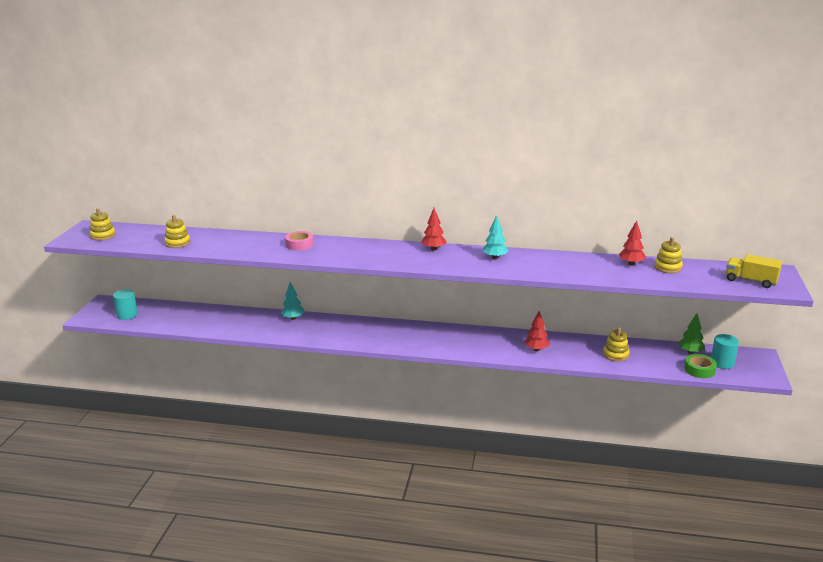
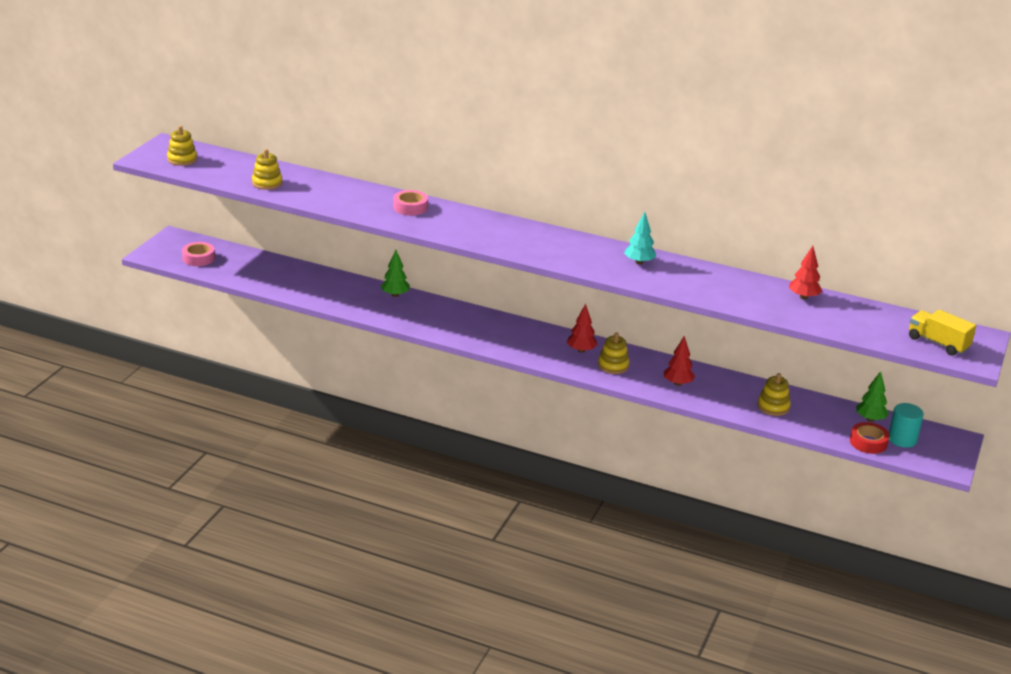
camera: 10 degrees right, 5 degrees up
(127, 315) = (198, 258): turquoise cylinder -> pink tape
(293, 318) = (395, 295): turquoise tree -> green tree
(434, 249) = (570, 239): red tree -> red tree (581, 350)
(667, 267) = (846, 309): yellow stacking toy -> yellow stacking toy (613, 365)
(699, 370) = (868, 442): green tape -> red tape

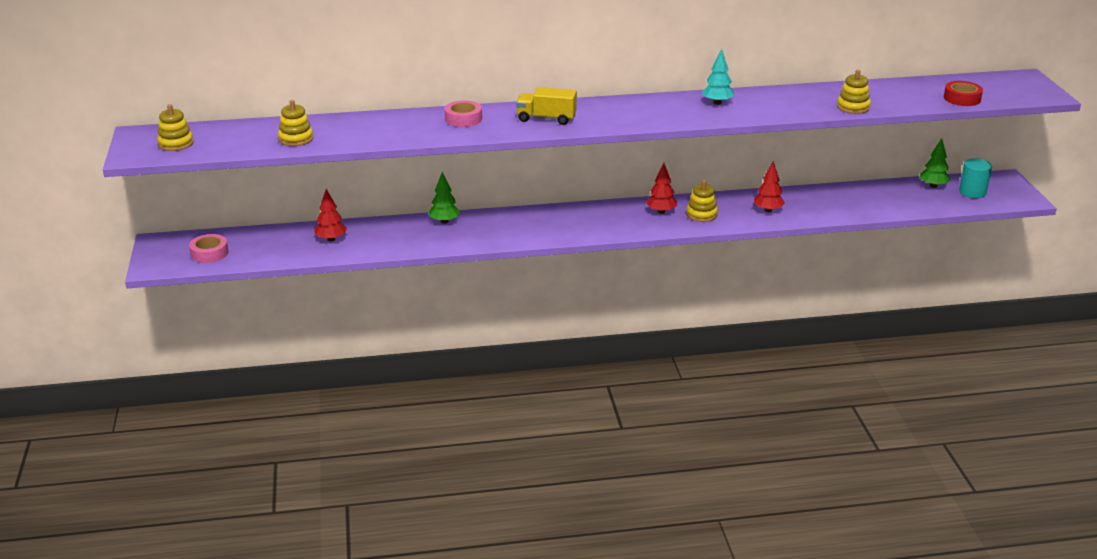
camera: 30 degrees left, 0 degrees up
(773, 407) = (858, 202): yellow stacking toy -> yellow stacking toy (853, 107)
(803, 297) = (872, 89): red tree -> red tree (331, 239)
(868, 442) = (954, 203): red tape -> red tape (962, 98)
(938, 343) = (1007, 91): yellow truck -> yellow truck (546, 119)

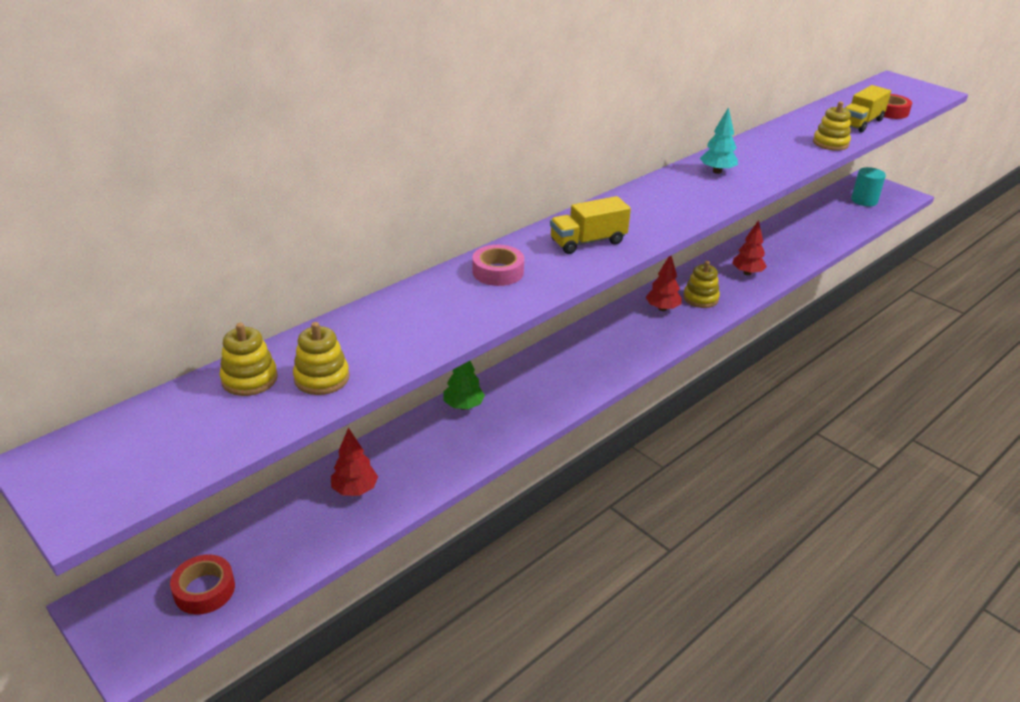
camera: 35 degrees left, 5 degrees up
(176, 143) = (136, 457): yellow stacking toy -> yellow stacking toy (249, 379)
(209, 253) = (204, 590): pink tape -> red tape
(914, 100) = (861, 123): none -> yellow truck
(933, 186) = (830, 204): green tree -> none

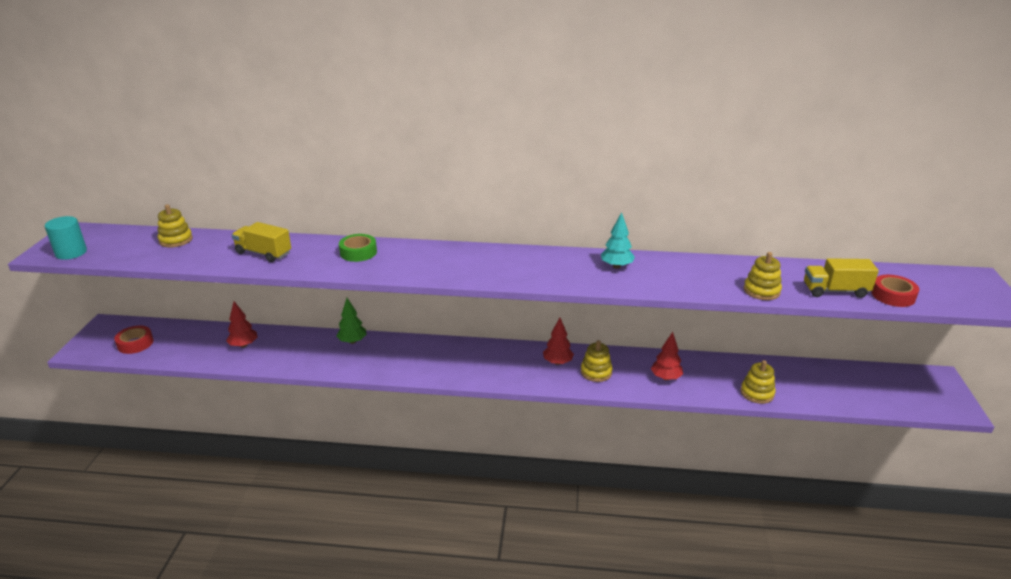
camera: 50 degrees right, 5 degrees down
(322, 378) = (194, 254): yellow stacking toy -> yellow stacking toy (757, 393)
(498, 272) = (358, 252): pink tape -> green tape
(588, 242) = (435, 262): yellow truck -> yellow truck (263, 253)
(864, 200) = (897, 389): turquoise cylinder -> turquoise cylinder (71, 253)

